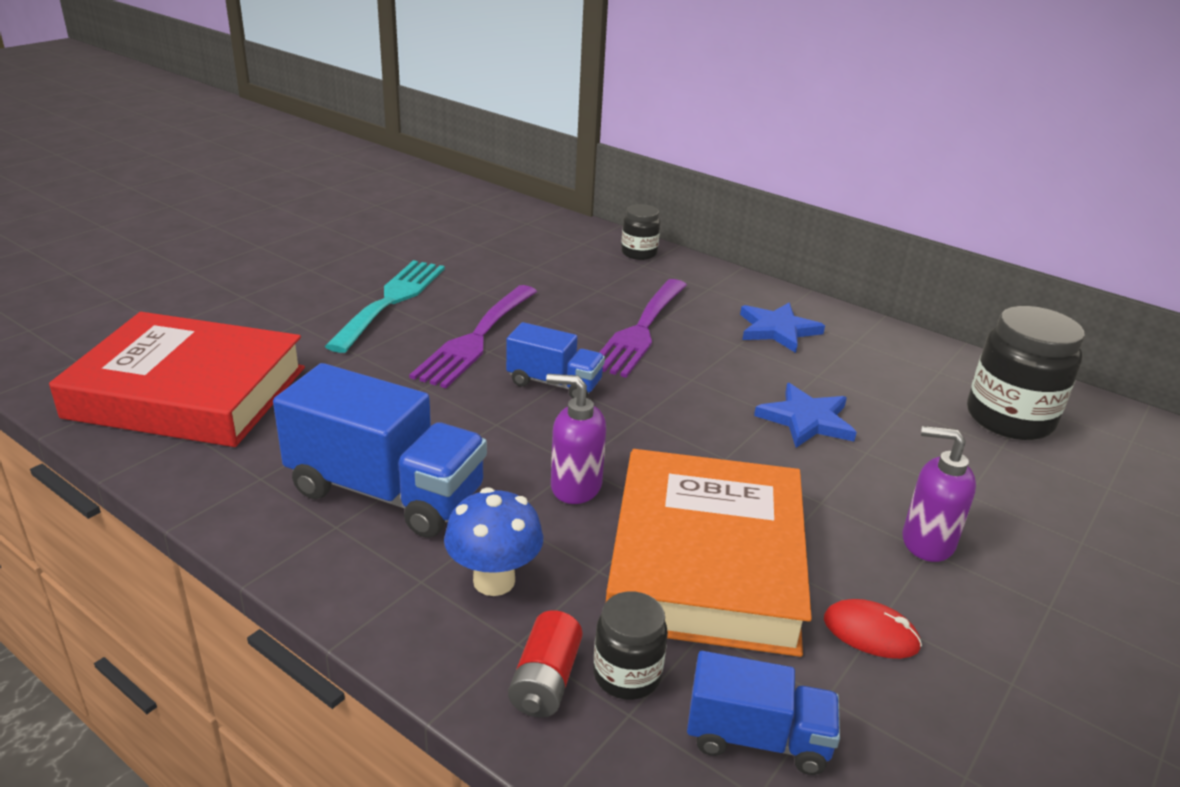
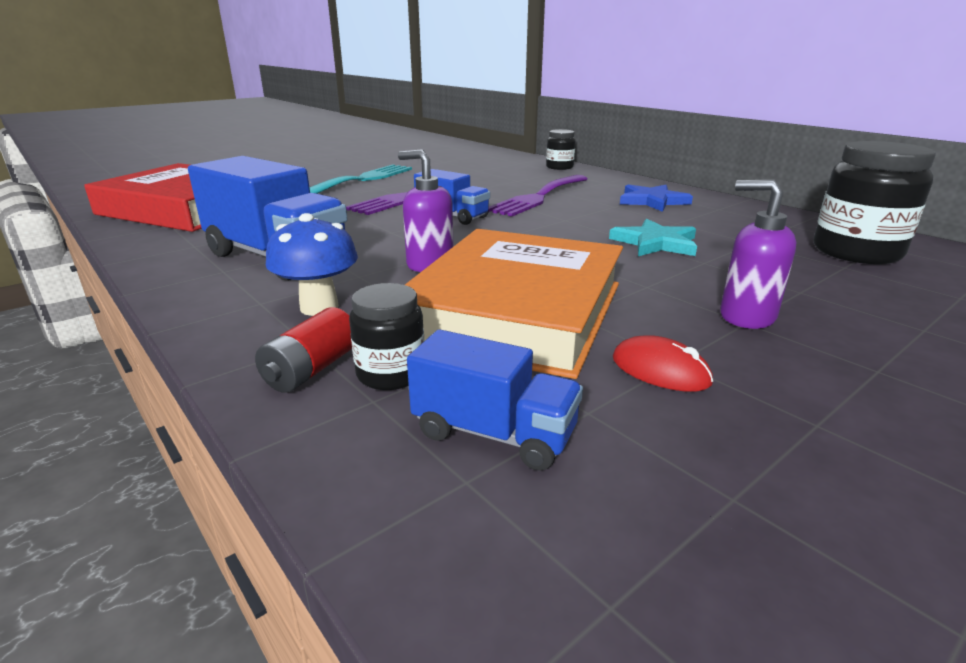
camera: 15 degrees right, 5 degrees down
(806, 420) = (655, 243): blue star -> turquoise star

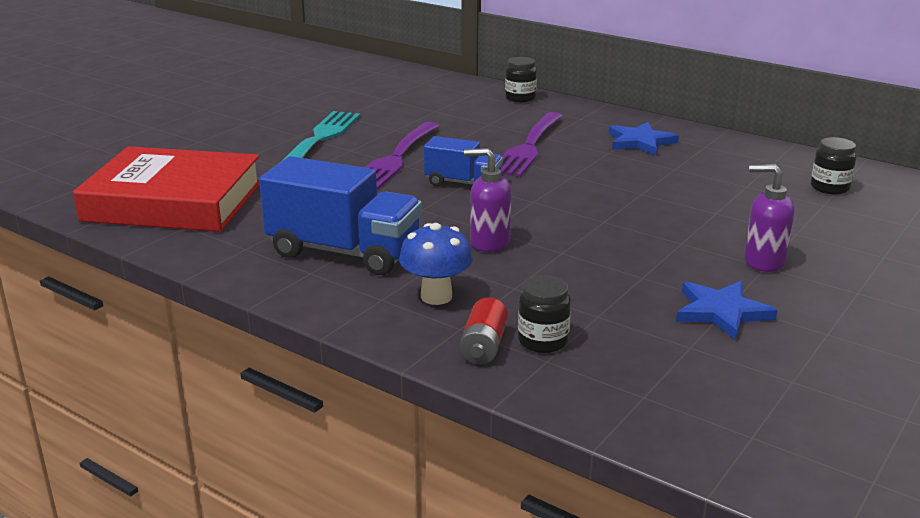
camera: 15 degrees left, 0 degrees up
(494, 433) = (641, 368): blue truck -> none
(516, 311) = (595, 279): orange book -> none
(655, 243) = (667, 196): turquoise star -> none
(660, 370) = (721, 312): red mouse -> blue star
(856, 252) = (829, 188): black jar -> black jar, size x0.55

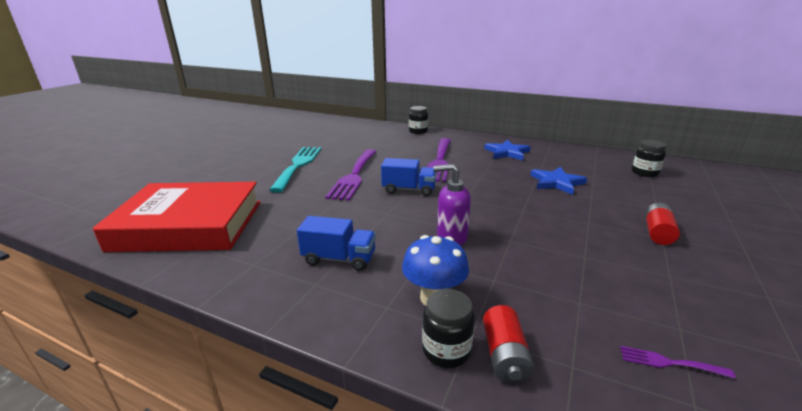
camera: 10 degrees left, 0 degrees up
(344, 252) = (339, 259): blue truck -> blue truck, size x0.57
(543, 341) = (553, 340): black jar -> black jar (446, 350)
(649, 368) = (669, 362): none -> purple fork
(721, 312) = (671, 285): blue star -> blue star (556, 182)
(763, 261) = (657, 233): purple soap dispenser -> red battery

